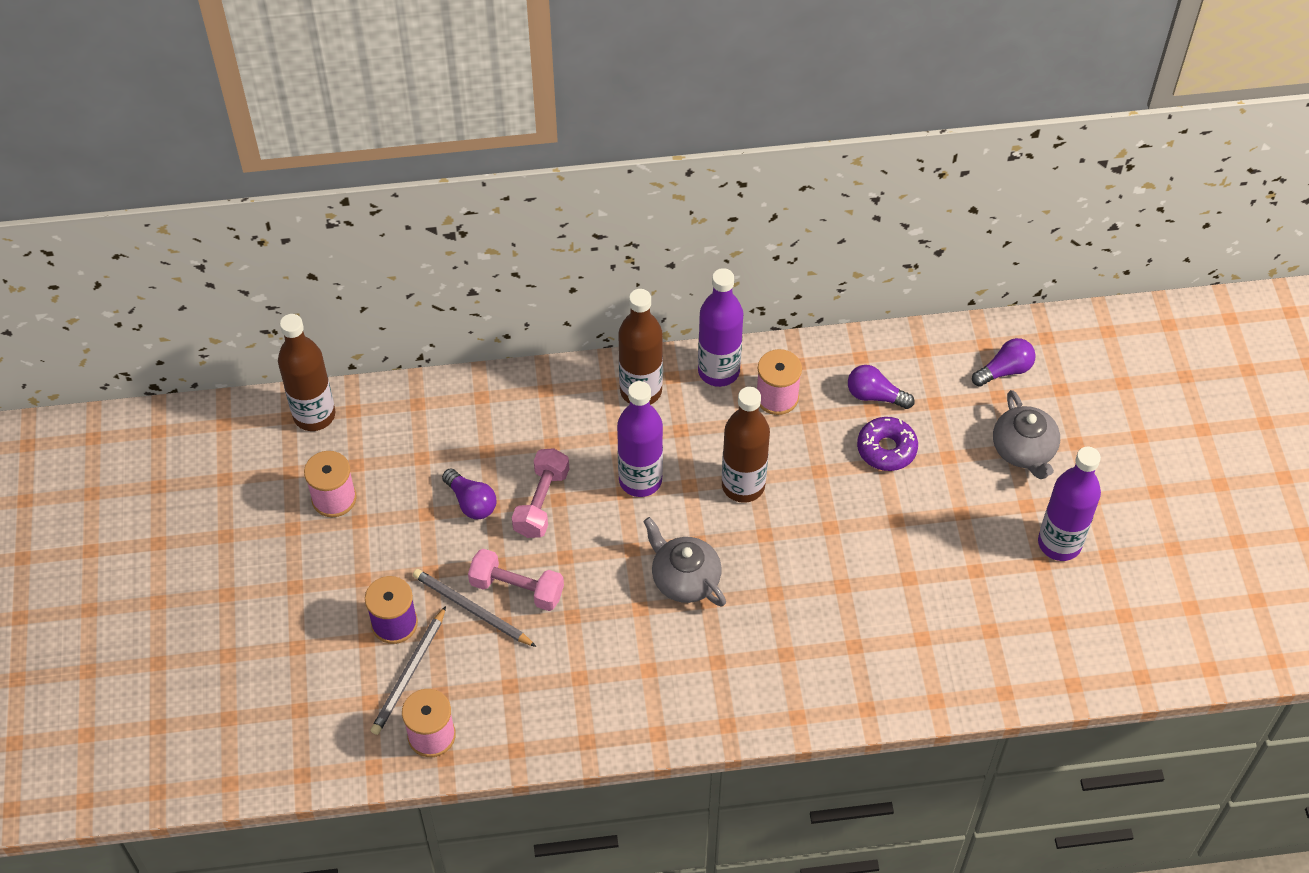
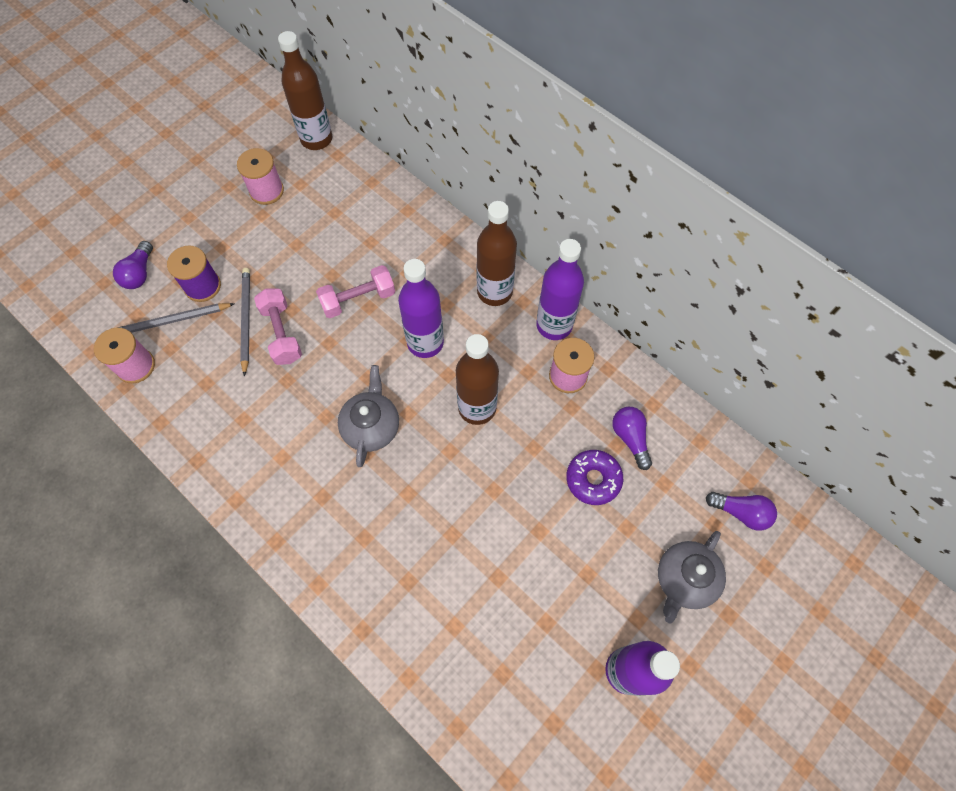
camera: 50 degrees right, 10 degrees up
(471, 502) = (325, 262): purple light bulb -> purple light bulb (139, 273)

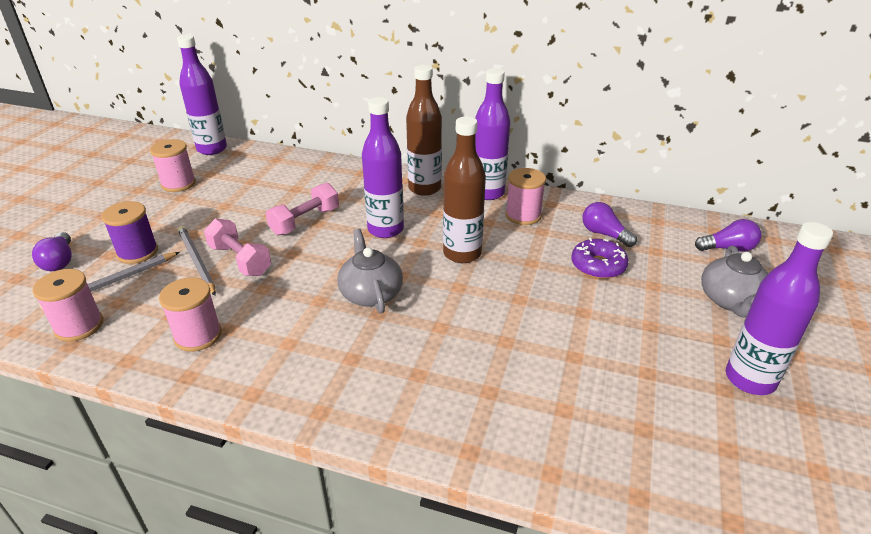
camera: 25 degrees left, 30 degrees down
(218, 417) = (198, 335): none -> pink spool
(316, 139) = (212, 149): brown bottle -> purple bottle

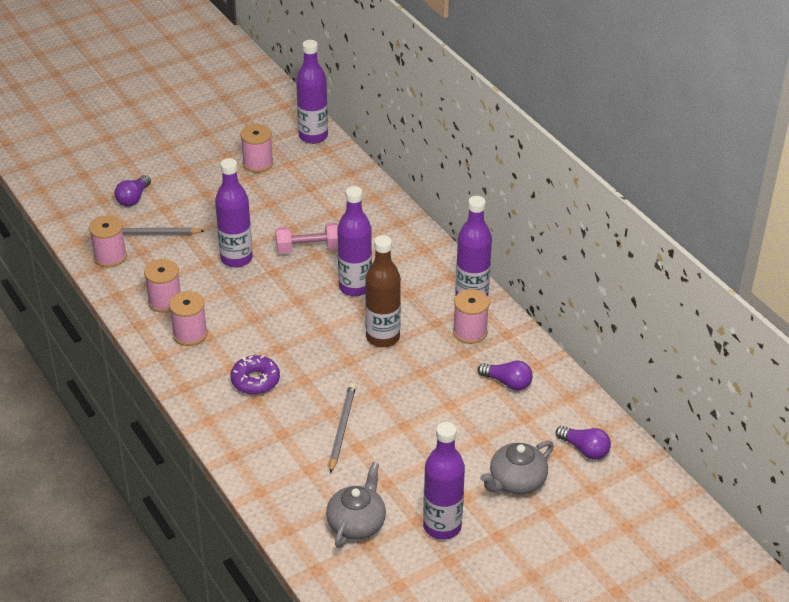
camera: 40 degrees right, 5 degrees up
(137, 252) = (182, 216): purple spool -> none
(196, 261) = (210, 244): grey pencil -> grey pencil (342, 428)
(240, 260) = (236, 258): pink dumbbell -> purple bottle
(264, 352) = (190, 334): none -> pink spool
(371, 293) = (289, 332): grey teapot -> grey teapot (357, 523)
(424, 188) = (428, 265): brown bottle -> none
(598, 266) = (464, 402): purple donut -> purple donut (255, 380)
(604, 234) = (507, 382): purple light bulb -> purple light bulb turned 120 degrees clockwise

